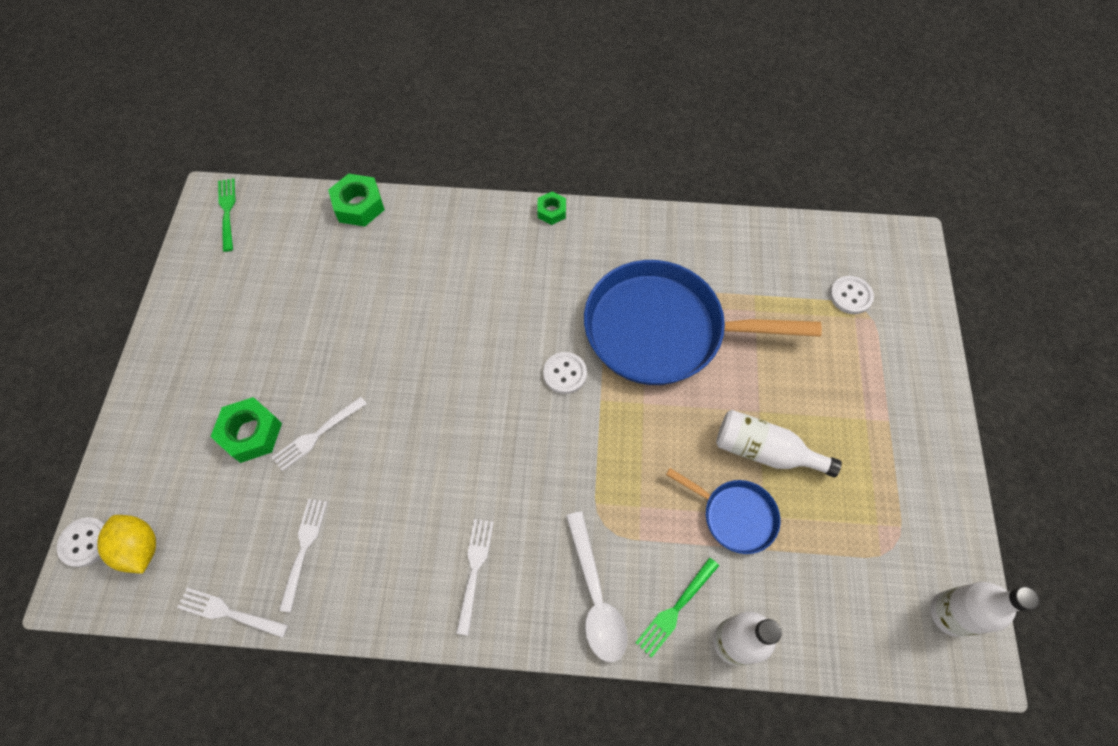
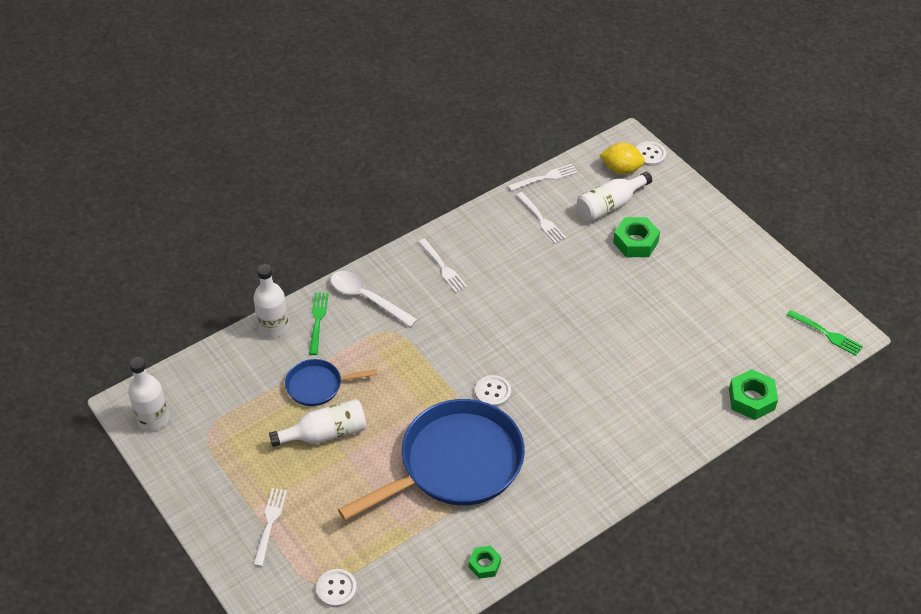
camera: 140 degrees right, 15 degrees down
(215, 505) = (610, 205): none -> white bottle
(317, 435) = (599, 265): white fork -> white fork (270, 523)
(551, 211) = (617, 494): green nut -> green nut (484, 564)

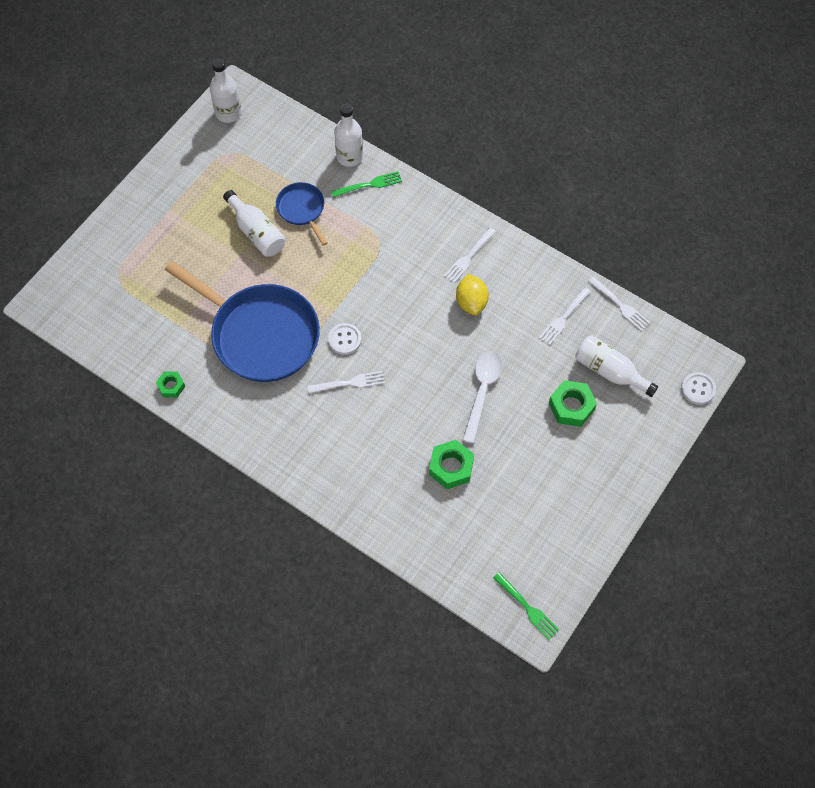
camera: 70 degrees right, 15 degrees up
(270, 523) = (160, 226): white fork -> white fork (349, 383)
(336, 589) = (117, 291): white button -> none
(367, 298) = (408, 211): white spoon -> white spoon (482, 391)
(621, 169) = (664, 368): yellow lemon -> yellow lemon (471, 302)
(751, 399) = (418, 554): green nut -> green nut (451, 467)
(826, 334) = (527, 607): green fork -> green fork turned 60 degrees counterclockwise

